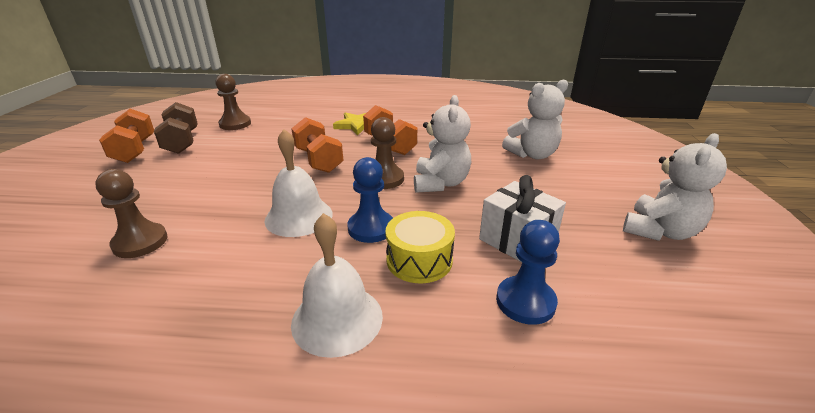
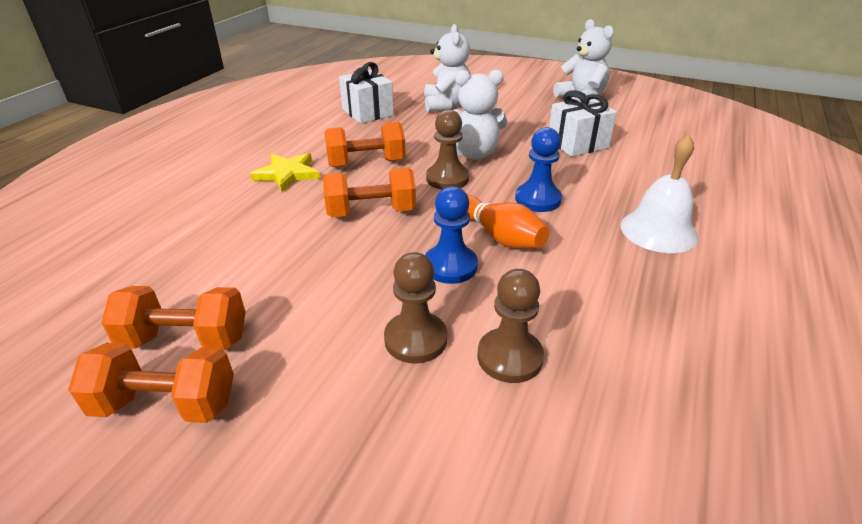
camera: 70 degrees left, 5 degrees up
(182, 142) = (185, 340): brown dumbbell -> orange dumbbell
(235, 124) = (161, 277): brown pawn -> brown pawn (415, 339)
(299, 216) = (500, 236): white bell -> orange bowling pin
(419, 260) = (592, 185): yellow drum -> none
(440, 183) = (474, 153): white teddy bear -> white teddy bear turned 150 degrees clockwise
(477, 128) = (367, 112): none -> white gift
(525, 301) = (646, 158): blue pawn -> blue pawn (450, 266)

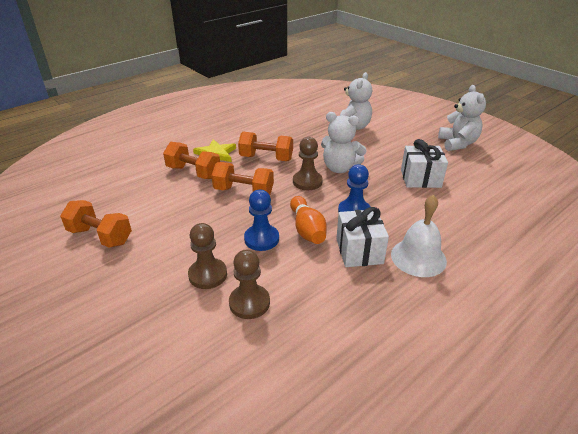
camera: 25 degrees right, 0 degrees up
(166, 404) = (71, 265): orange dumbbell -> orange dumbbell (193, 172)
(367, 112) = (295, 122): white gift -> white gift (359, 251)

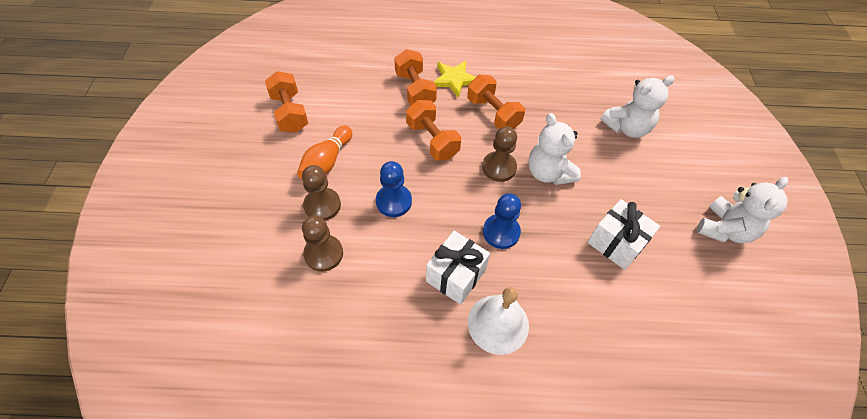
camera: 40 degrees right, 20 degrees up
(307, 229) = (439, 220): orange bowling pin -> orange bowling pin (326, 162)

